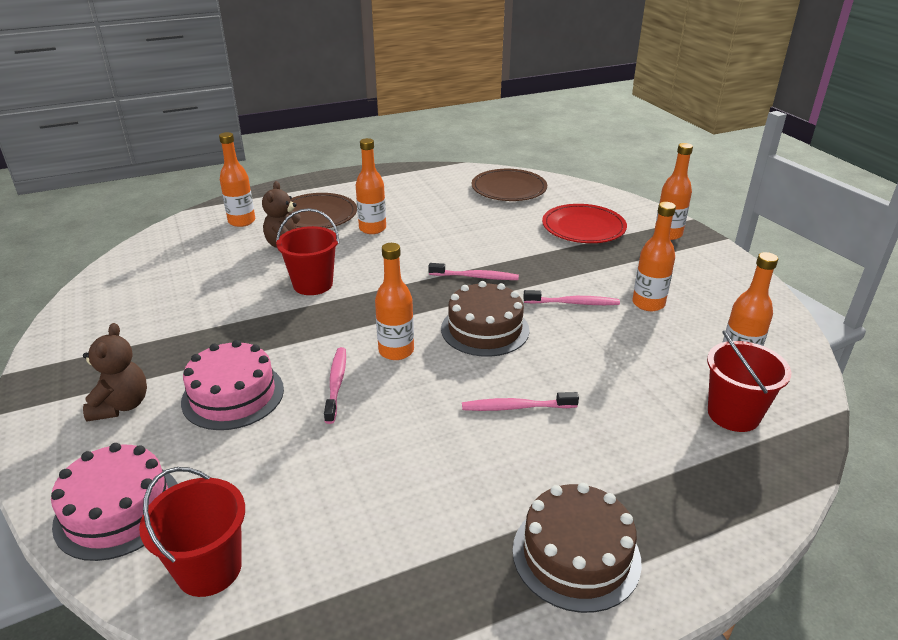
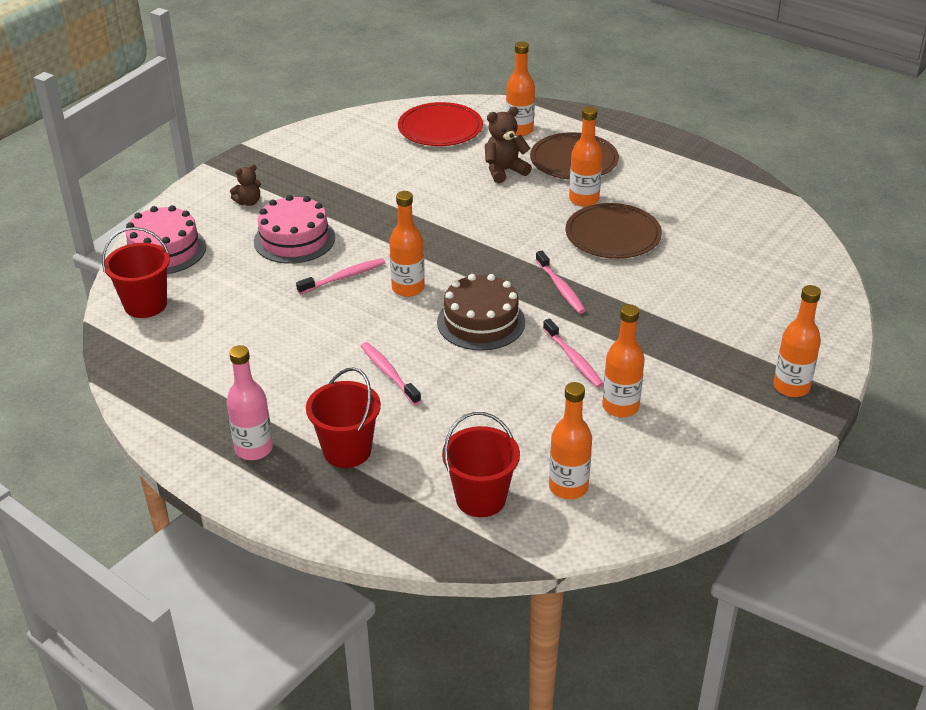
camera: 60 degrees right, 5 degrees up
(121, 405) = (248, 202): brown teddy bear -> brown teddy bear, size x0.64
(313, 284) = (460, 209): red bucket -> red bucket (347, 450)
(509, 188) = (769, 246): brown plate -> brown plate (613, 235)
(576, 555) = (254, 449): brown cake -> pink bottle
(583, 227) = (737, 323): red plate -> red plate (440, 128)

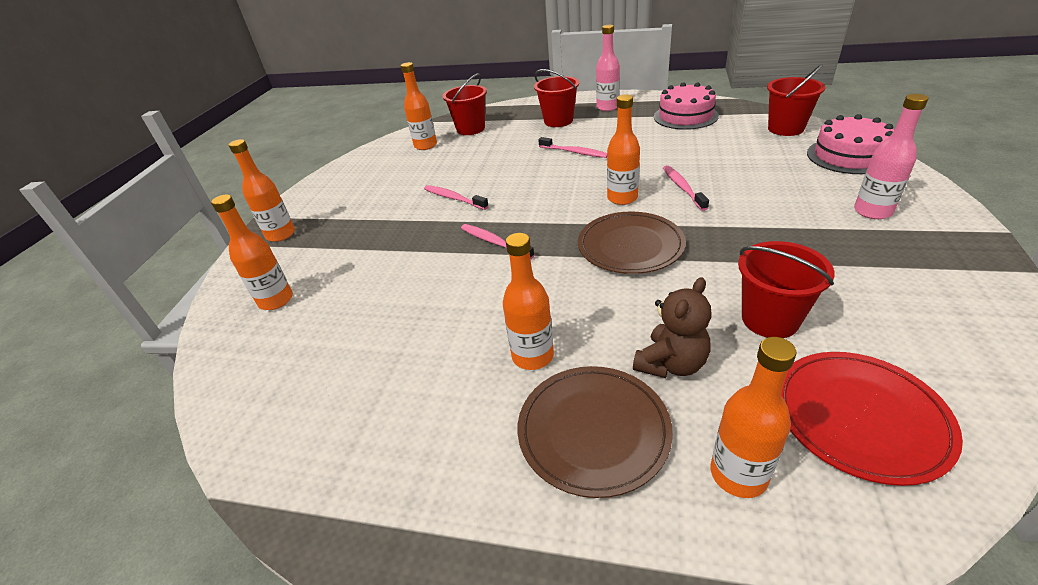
camera: 160 degrees right, 0 degrees up
(248, 202) = (872, 211): brown teddy bear -> pink bottle
(294, 239) = (769, 198): pink cake -> pink cake (685, 116)
(344, 277) = (682, 188): pink toothbrush -> pink toothbrush turned 135 degrees clockwise
(422, 171) = (770, 319): none -> red bucket
(481, 322) = (541, 197): brown cake -> none
(613, 235) = (471, 316): brown plate -> brown plate (630, 246)
(620, 407) = (408, 185): orange bottle -> orange bottle (276, 300)

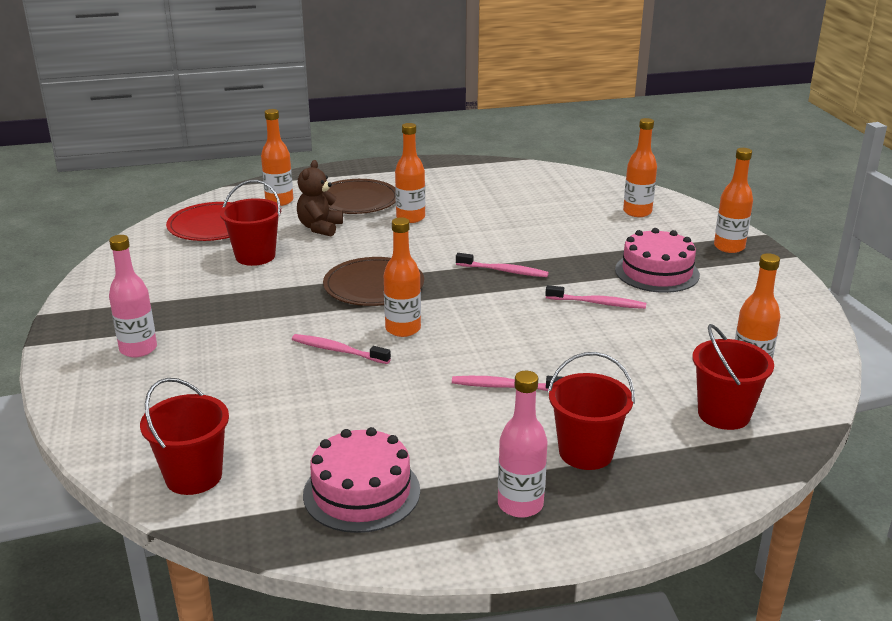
camera: 150 degrees right, 10 degrees down
(682, 188) = (338, 350): pink toothbrush -> pink toothbrush turned 150 degrees clockwise
(849, 156) = (124, 426): pink cake -> pink cake (657, 272)

